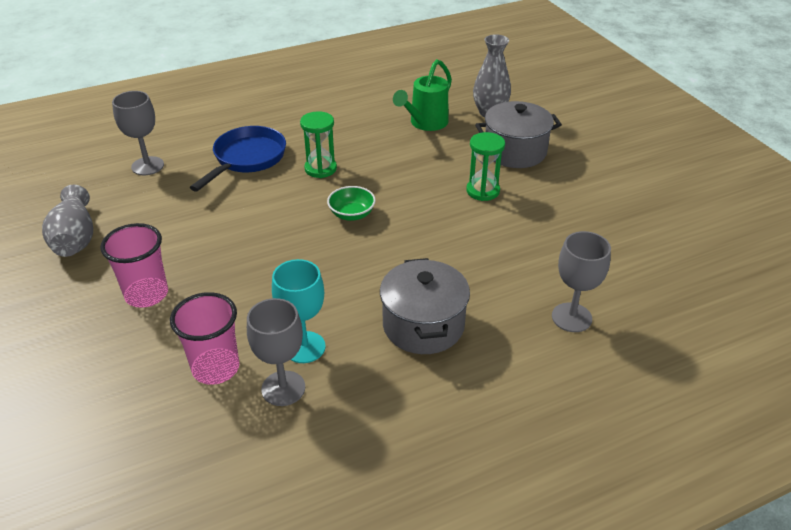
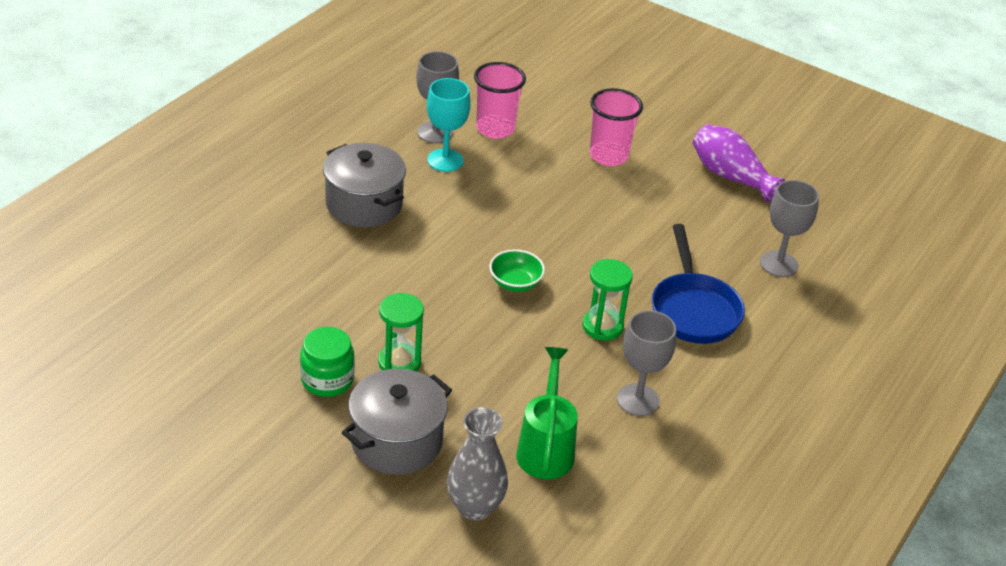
camera: 145 degrees right, 0 degrees up
(75, 238) = (730, 176): grey vase -> purple vase
(541, 196) = (327, 380): none -> green jar
(571, 317) = (237, 251): grey goblet -> grey goblet (638, 400)

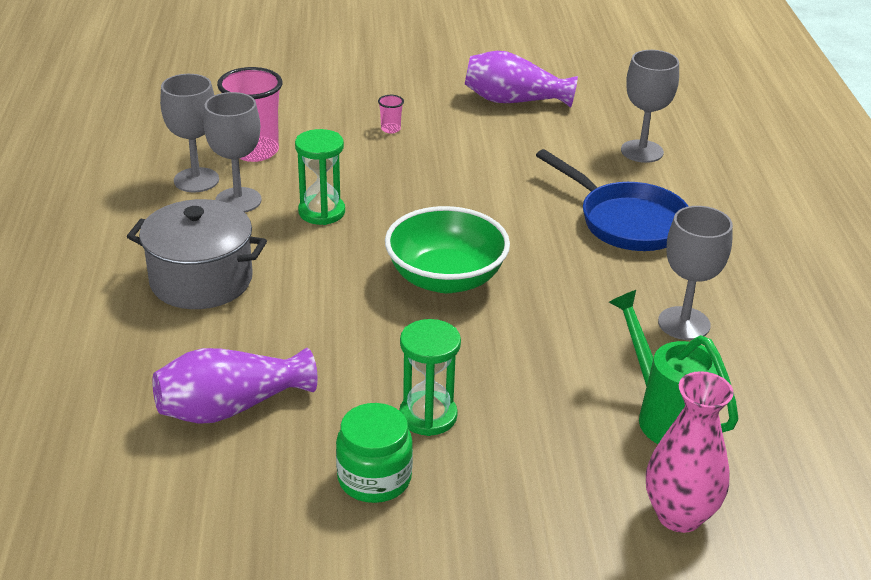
camera: 35 degrees left, 5 degrees down
(296, 293) = (230, 407): none -> purple vase
(396, 441) = (524, 498): grey pot -> none
(445, 160) = (238, 200): turquoise goblet -> grey goblet
(475, 507) = (679, 515): grey vase -> pink vase
(515, 283) = (446, 278): green bowl -> green bowl, size x1.77
(602, 326) = (572, 276): green hourglass -> green hourglass (321, 212)
(608, 156) = (390, 129): pink cup -> pink cup, size x0.43

